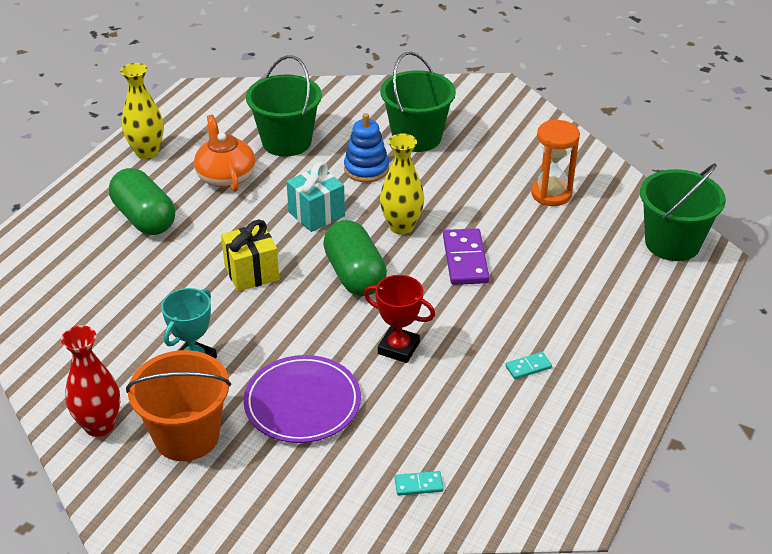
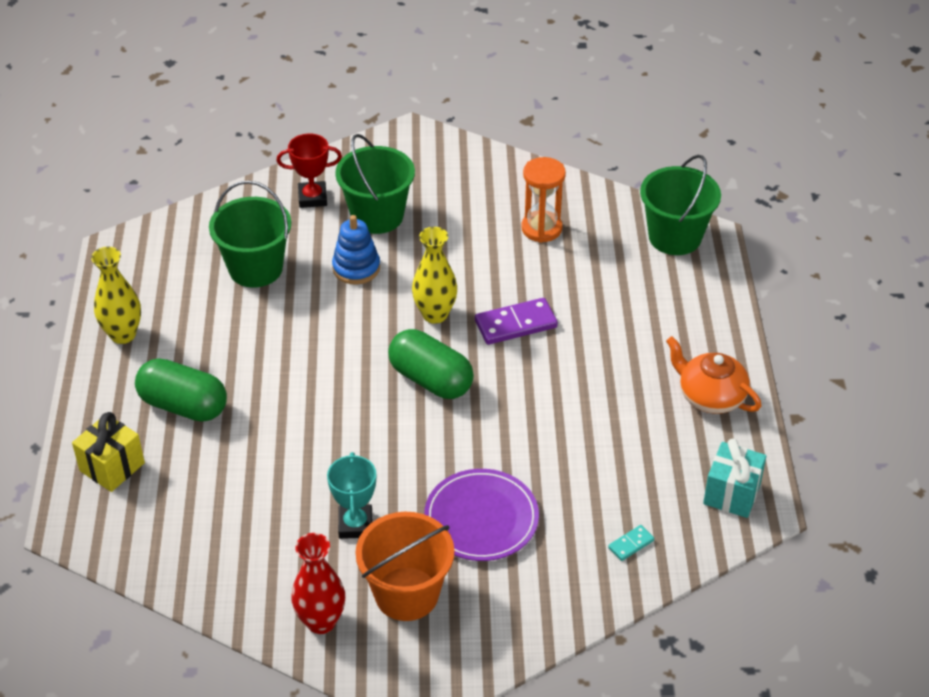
camera: 30 degrees left, 5 degrees up
(225, 176) = (226, 329): orange teapot -> orange teapot (710, 396)
(252, 273) = (335, 417): yellow gift -> yellow gift (112, 467)
(316, 214) = (347, 333): turquoise gift -> turquoise gift (732, 494)
(398, 348) = (523, 432): red trophy -> red trophy (312, 198)
(465, 259) = (515, 324): purple domino -> purple domino turned 75 degrees counterclockwise
(528, 367) = (641, 402): turquoise domino -> none

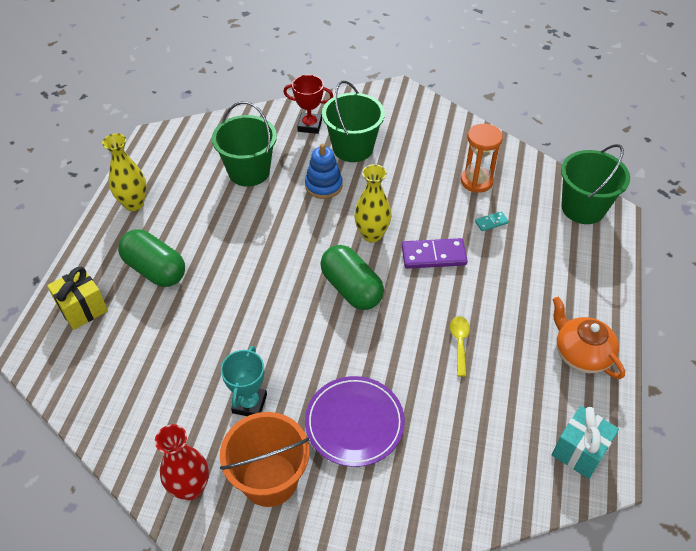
camera: 15 degrees right, 5 degrees up
(573, 413) = (459, 343): none -> yellow spoon
(631, 544) = (477, 479): turquoise domino -> turquoise domino (491, 222)

